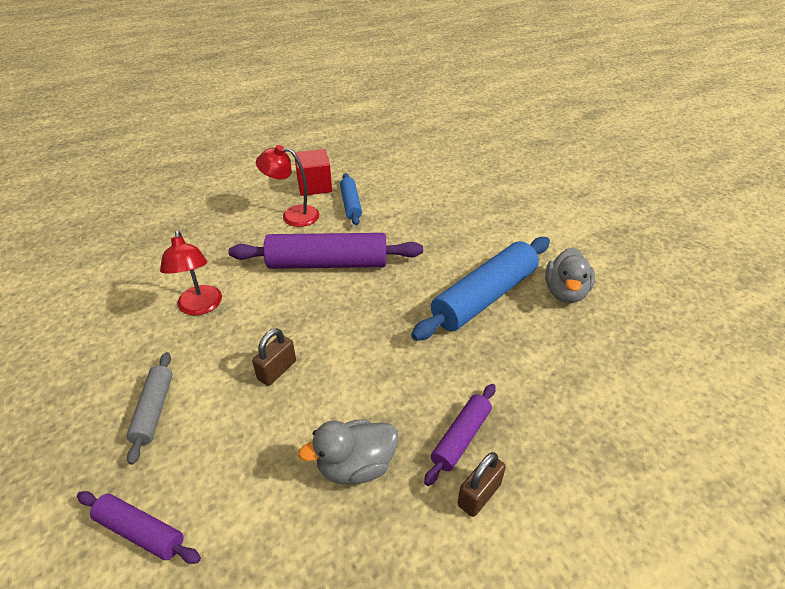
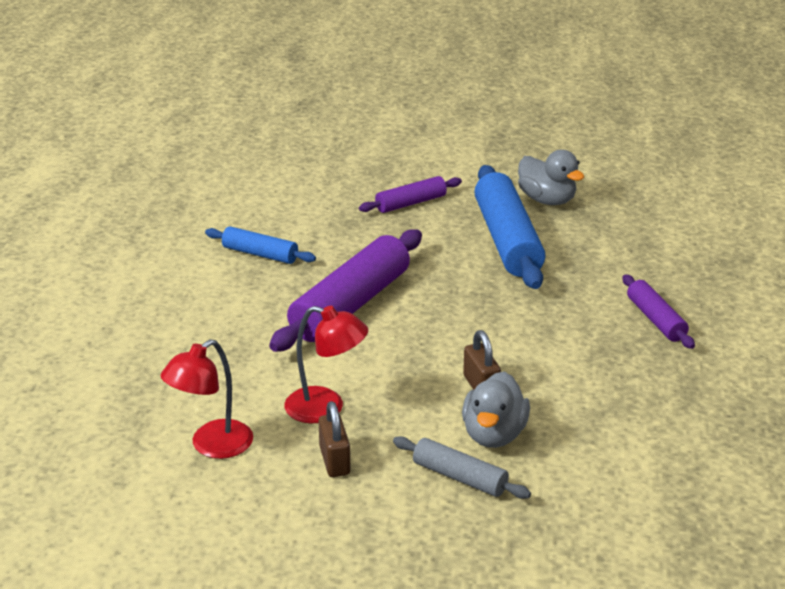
camera: 55 degrees left, 10 degrees down
(140, 532) = (606, 517): purple rolling pin -> purple rolling pin (411, 203)
(293, 215) = (229, 298): red lamp -> red lamp (212, 446)
(314, 186) = (186, 264): red cube -> none
(356, 466) = (637, 381): grey duck -> grey duck (494, 435)
(479, 494) = (715, 334): brown padlock -> brown padlock (334, 461)

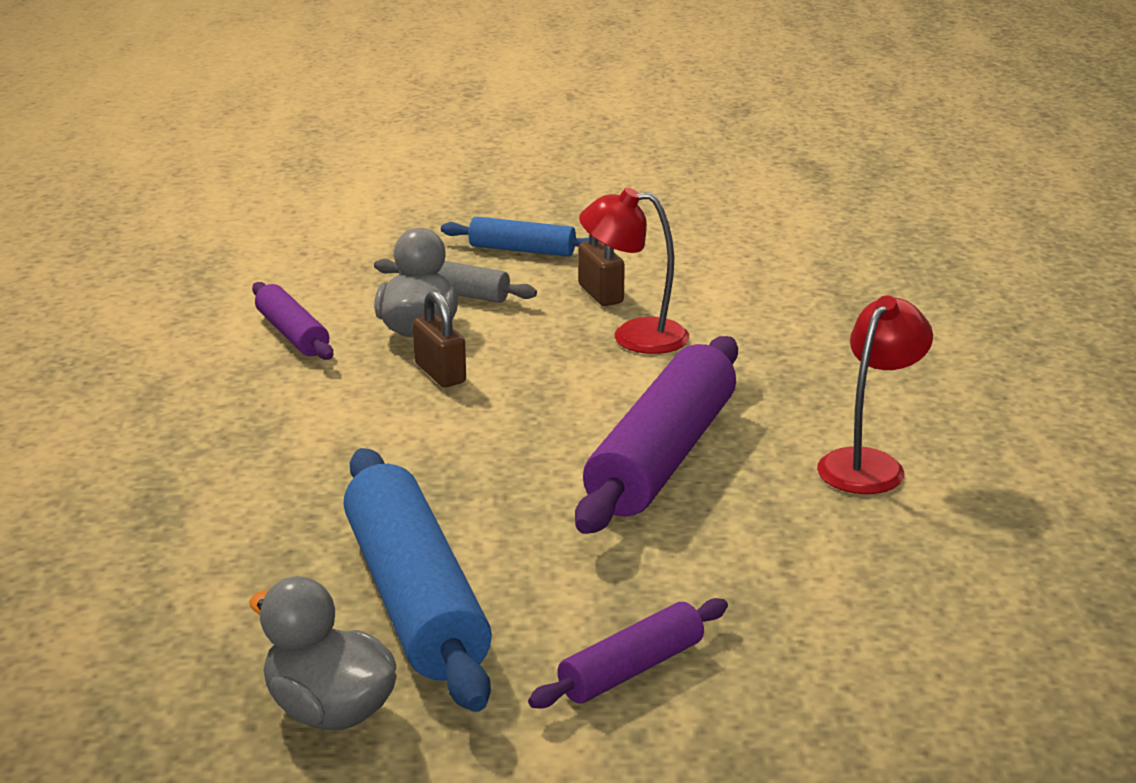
camera: 170 degrees right, 5 degrees down
(212, 446) = (748, 294): red lamp -> red lamp (869, 464)
(260, 254) = (864, 526): blue rolling pin -> blue rolling pin (522, 250)
(656, 320) = (167, 479): purple rolling pin -> purple rolling pin (292, 334)

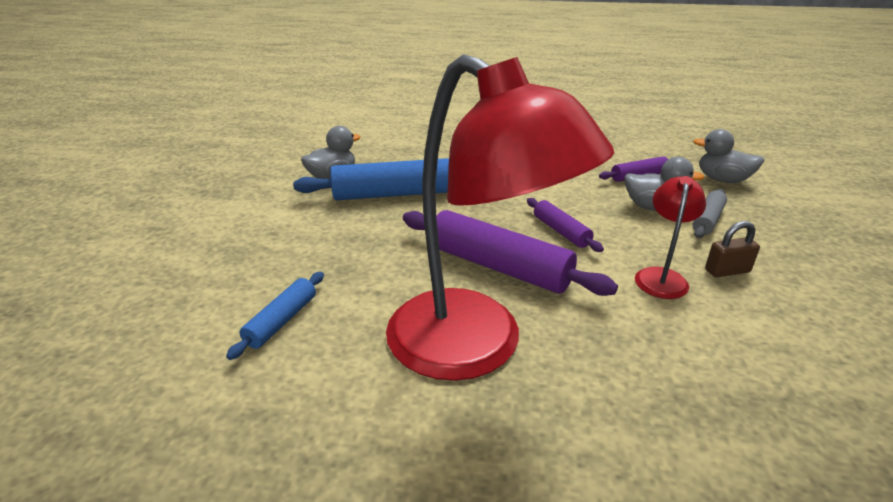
camera: 100 degrees right, 5 degrees up
(301, 268) = (722, 180): none -> grey duck
(440, 373) = (599, 210): brown padlock -> none
(522, 250) = (790, 247): blue rolling pin -> blue rolling pin (281, 321)
(631, 669) = (316, 236): purple rolling pin -> purple rolling pin (561, 231)
(869, 464) = (475, 348): red lamp -> red lamp, size x2.26

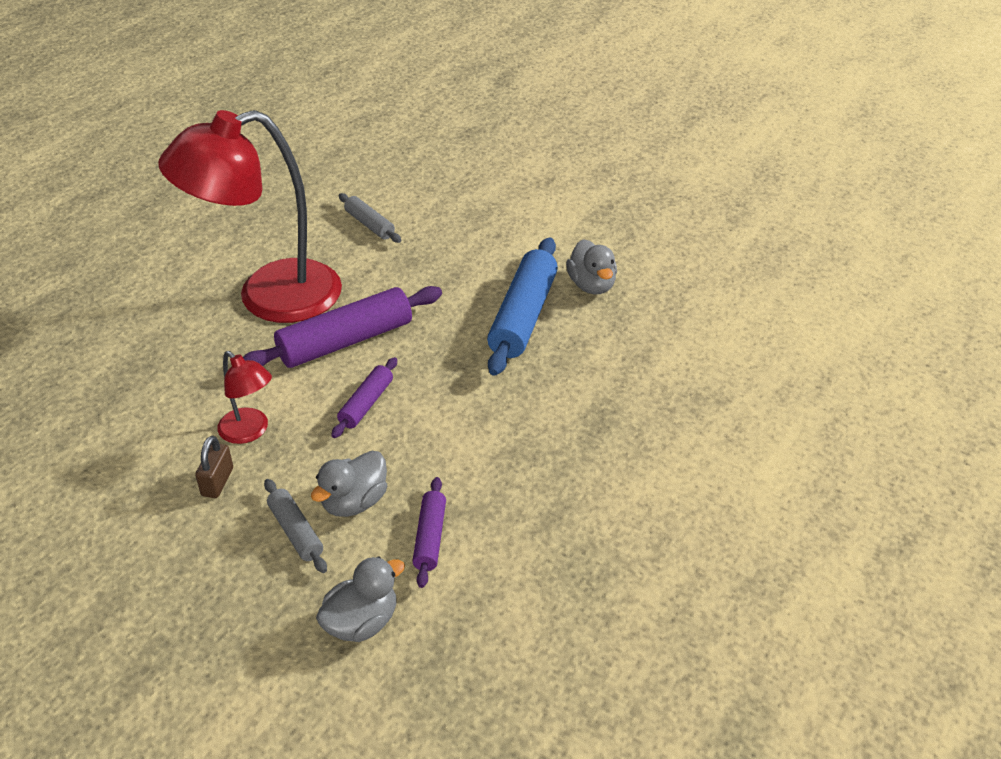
camera: 115 degrees right, 10 degrees up
(281, 321) = (369, 224): blue rolling pin -> grey rolling pin
(561, 231) = (366, 404): purple rolling pin -> purple rolling pin turned 60 degrees counterclockwise

